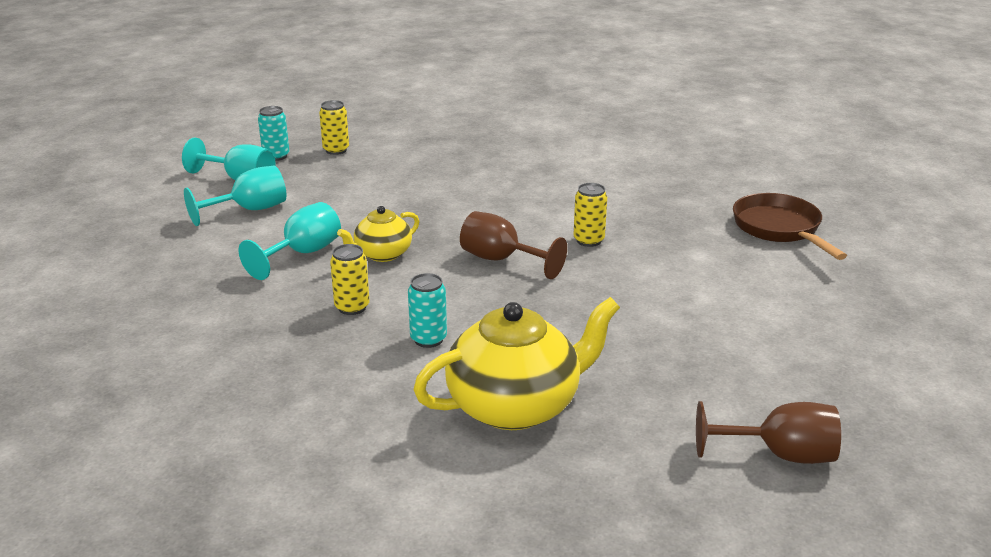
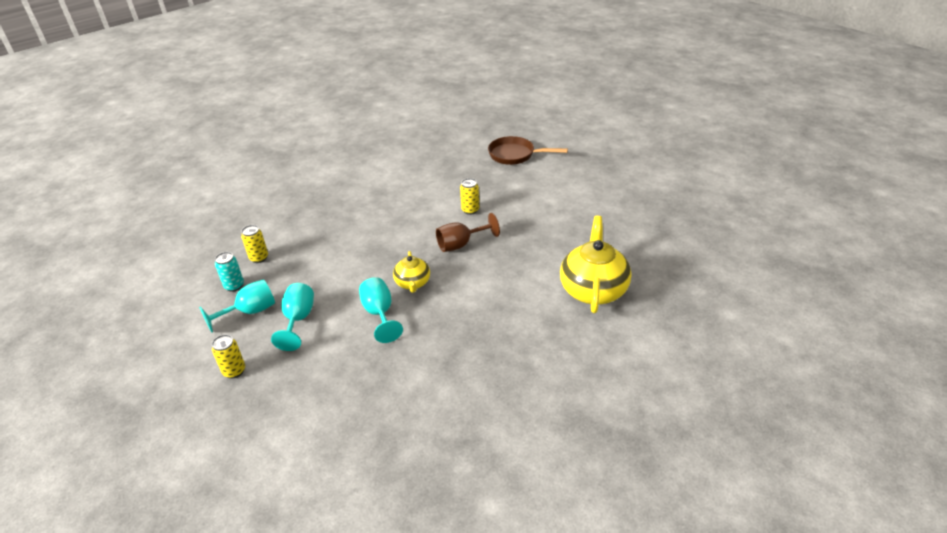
camera: 55 degrees left, 10 degrees up
(352, 307) = (459, 313): yellow can -> yellow can (234, 371)
(428, 339) = (514, 296): turquoise can -> none
(780, 455) = (676, 233): brown goblet -> none

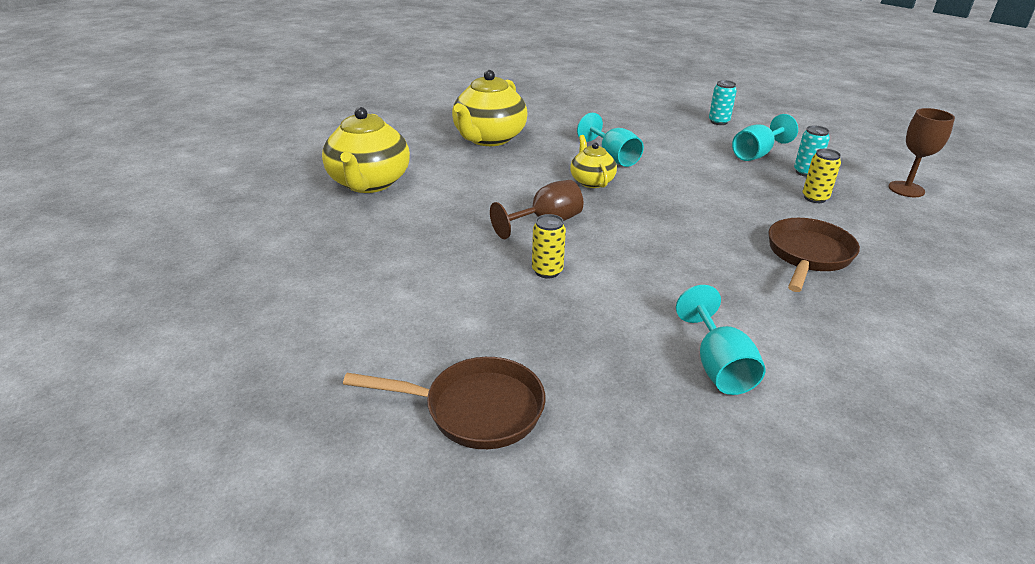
camera: 170 degrees right, 5 degrees down
(182, 263) = (906, 189): none -> brown goblet
(234, 371) = (719, 122): yellow can -> turquoise can
(298, 320) = (697, 151): turquoise goblet -> turquoise goblet (718, 366)
(314, 214) = (807, 255): none -> brown pan
(488, 351) = (489, 138): none -> yellow teapot

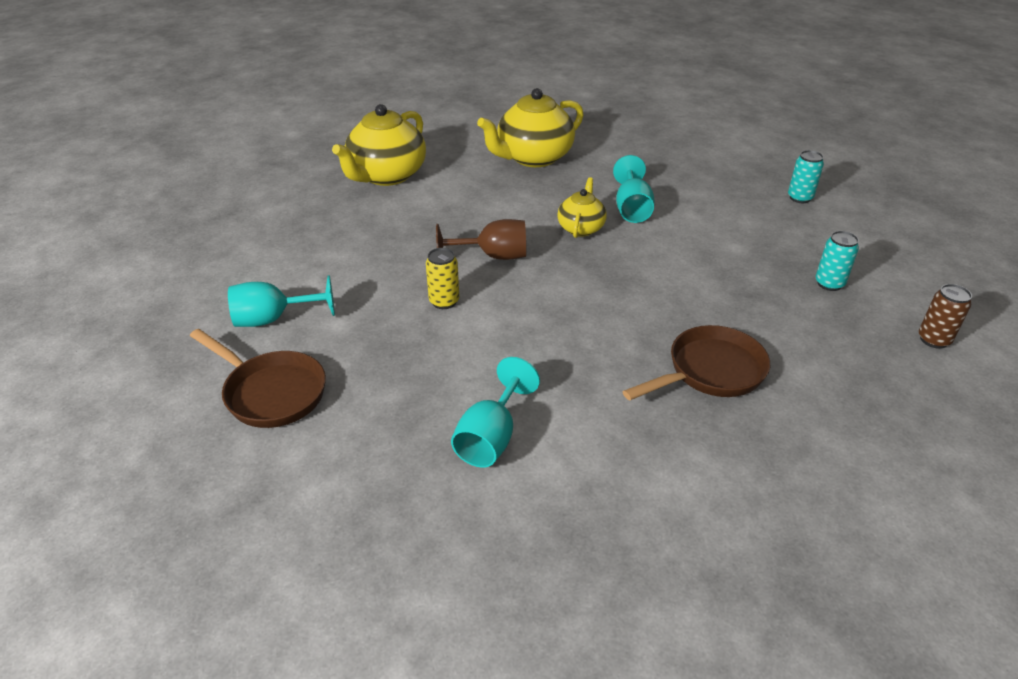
camera: 30 degrees right, 5 degrees up
(756, 154) = (796, 247): turquoise goblet -> turquoise goblet (273, 319)
(815, 198) = (801, 315): yellow can -> none
(906, 189) = (933, 340): brown goblet -> brown can

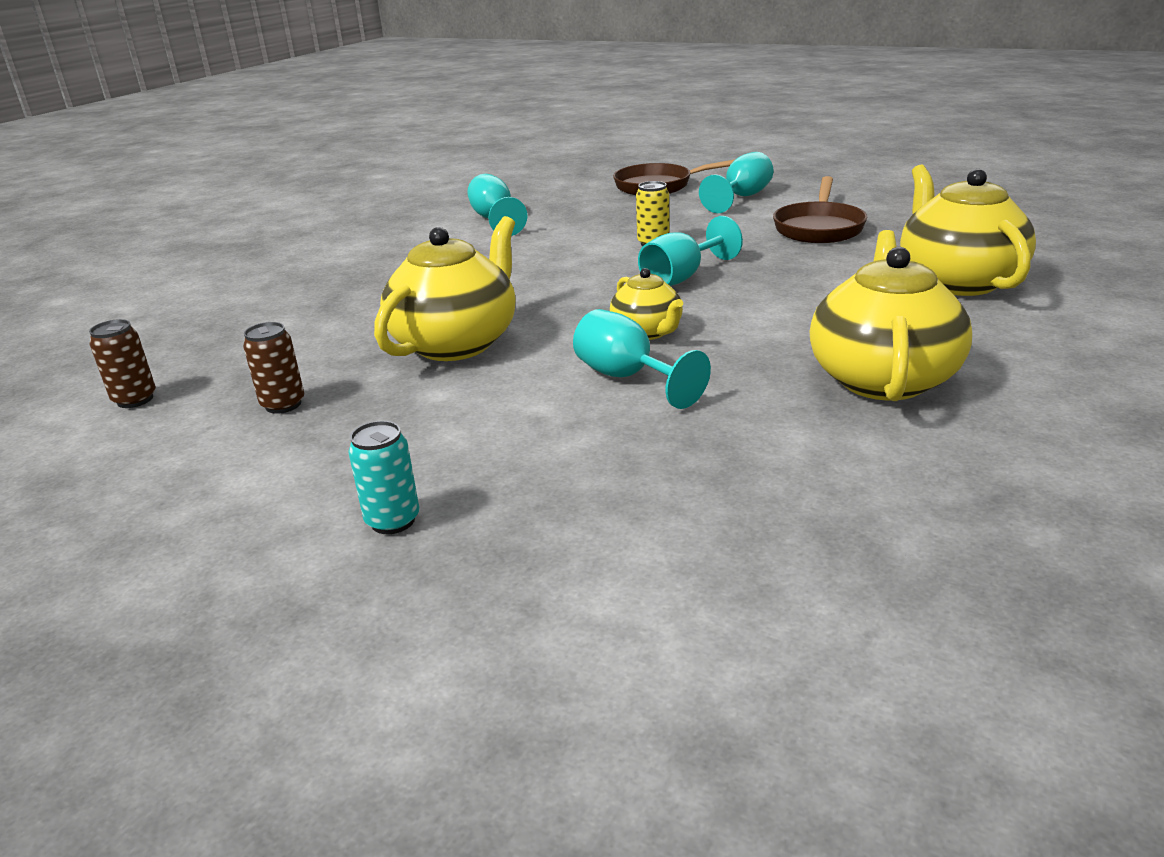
camera: 140 degrees right, 10 degrees down
(493, 256) = (681, 278): brown goblet -> turquoise goblet
(693, 278) = (456, 343): none -> yellow teapot
(710, 372) = (372, 293): brown pan -> brown pan (819, 228)
(829, 284) = (283, 404): turquoise can -> brown can

